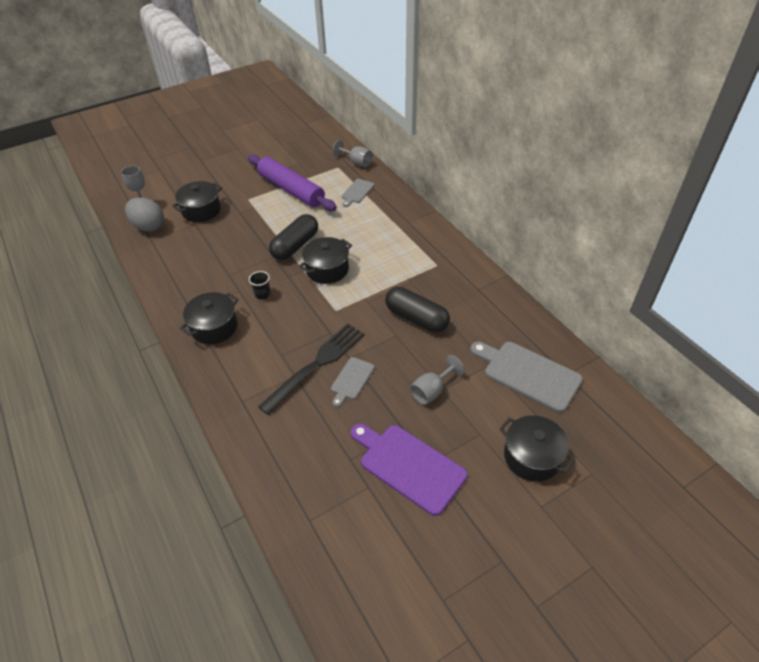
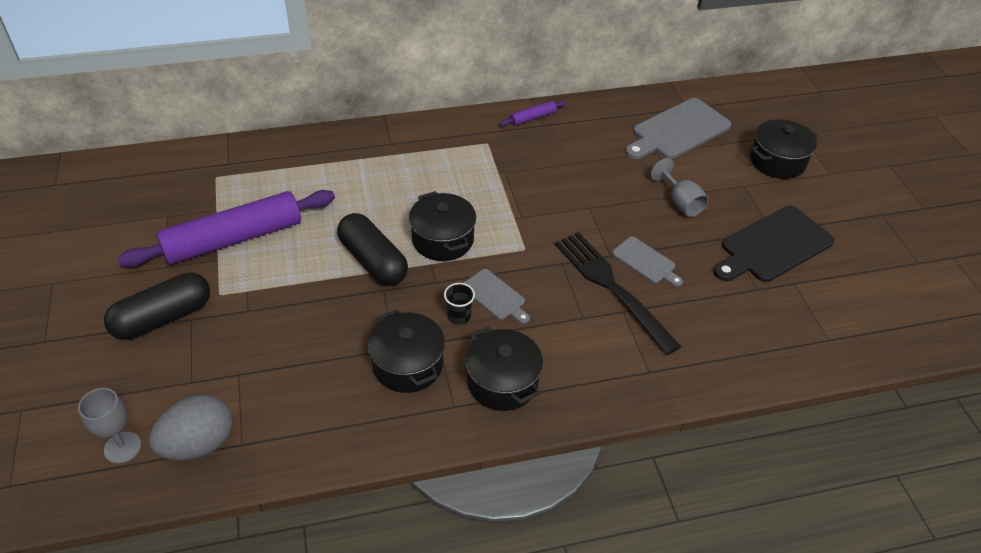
camera: 75 degrees left, 0 degrees up
(201, 211) = (206, 360): black pot -> black pot (408, 365)
(356, 162) = (219, 155): grey goblet -> none
(357, 192) = (293, 172): grey cutting board -> grey cutting board (495, 296)
(409, 466) = (773, 246): purple cutting board -> black cutting board
(416, 318) = (568, 184): black capsule -> black capsule (163, 318)
(482, 281) = (532, 118): none -> purple rolling pin

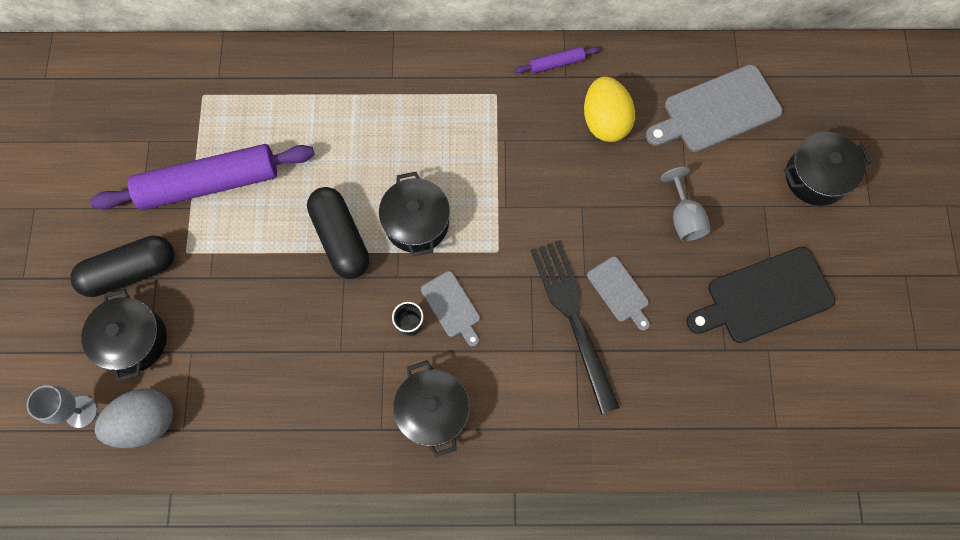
camera: 15 degrees right, 25 degrees up
(408, 365) = (348, 373): black pot -> black pot (134, 340)
(587, 149) = (605, 121): none -> yellow egg

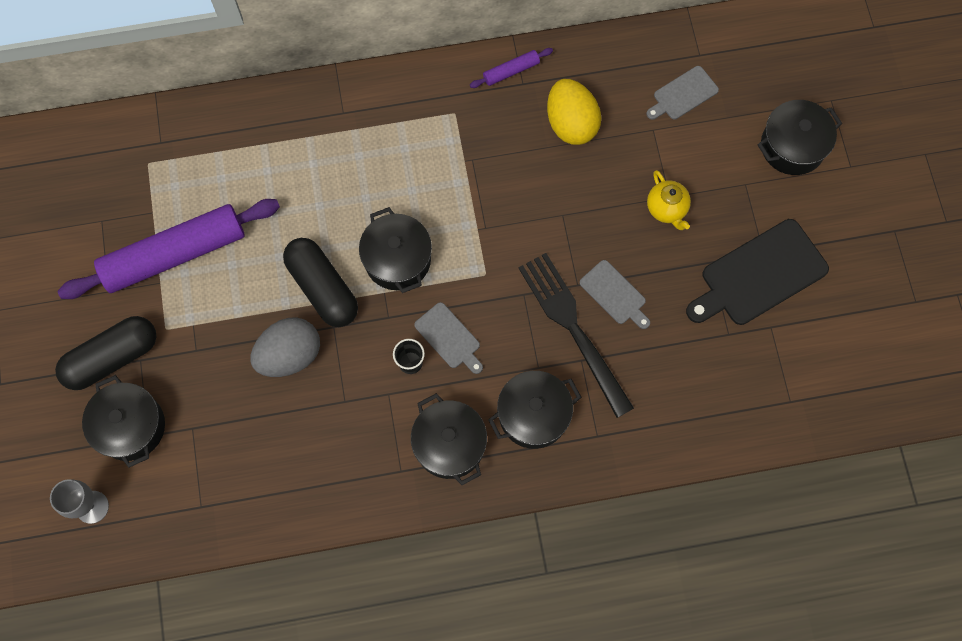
camera: 10 degrees left, 0 degrees up
(146, 422) = (161, 505): grey egg -> grey egg (290, 355)
(520, 396) = (533, 415): none -> black pot
(683, 217) = (667, 209): grey goblet -> yellow teapot
(717, 111) = (683, 94): grey cutting board -> grey cutting board, size x0.54

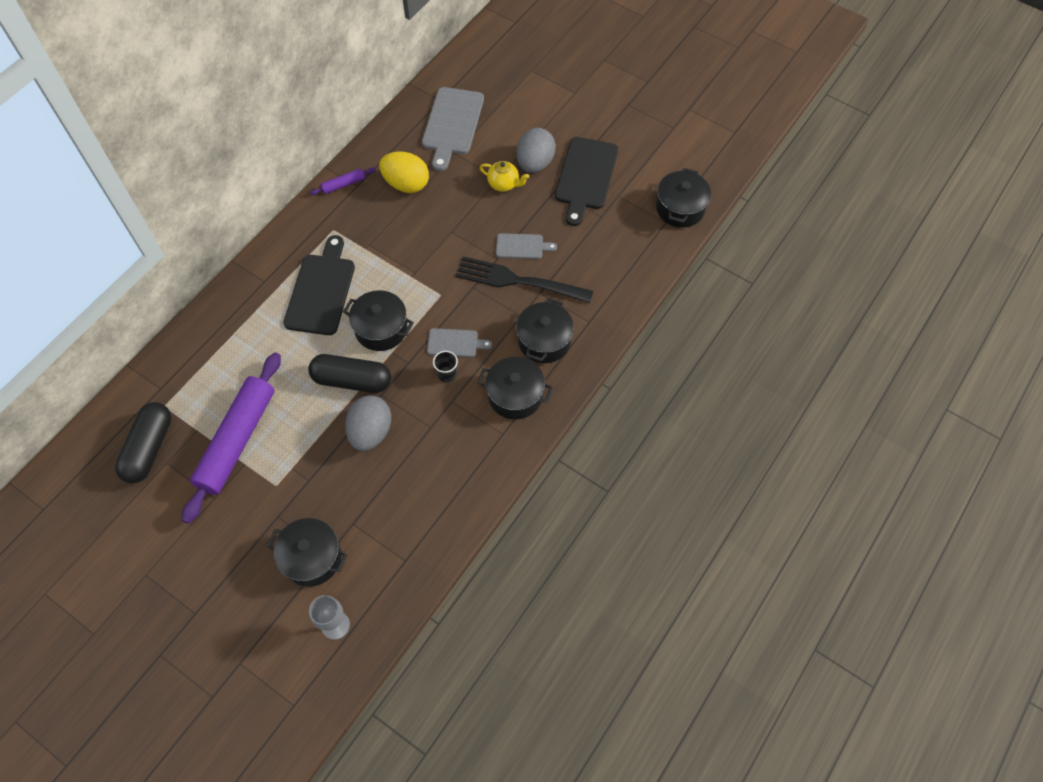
camera: 45 degrees left, 10 degrees down
(112, 358) = (257, 531): black capsule -> black capsule (149, 448)
(383, 169) = (321, 290): none -> black cutting board
(511, 71) = (343, 184): purple rolling pin -> purple rolling pin turned 45 degrees clockwise
(683, 94) = (452, 124): grey cutting board -> grey cutting board, size x1.85
(722, 213) = (535, 163): none -> grey egg
(792, 146) = (535, 105): black pot -> black pot (680, 208)

